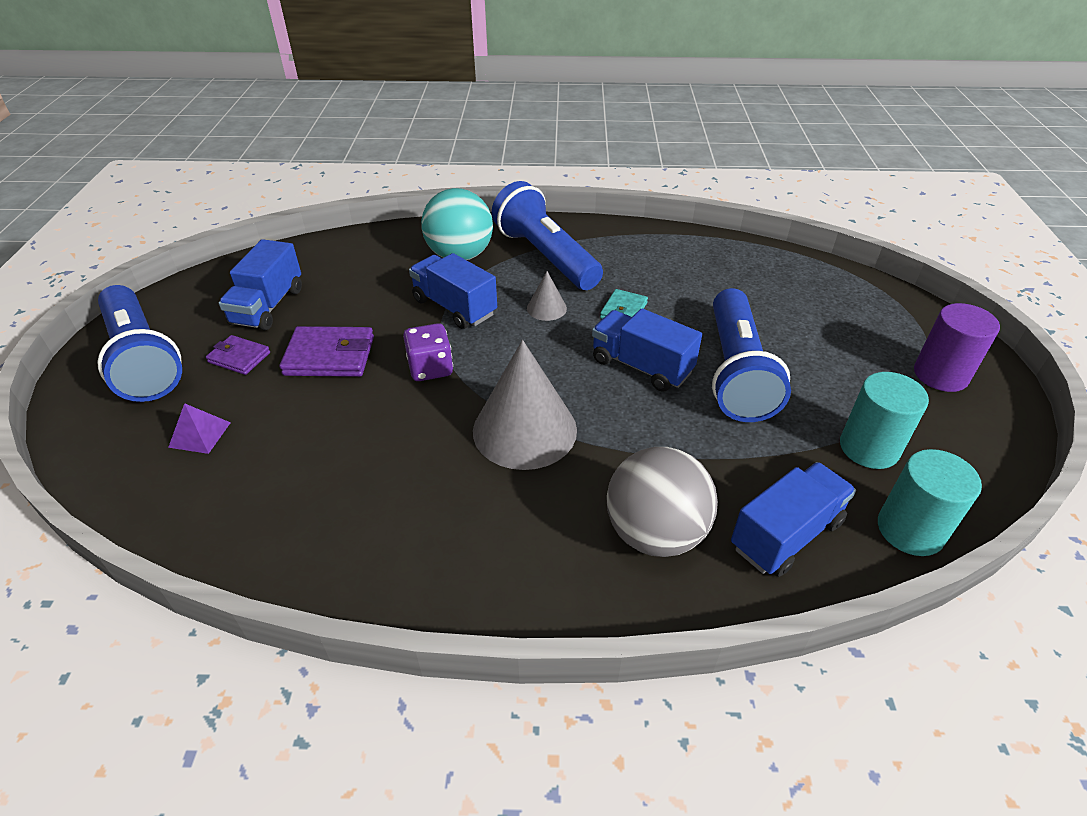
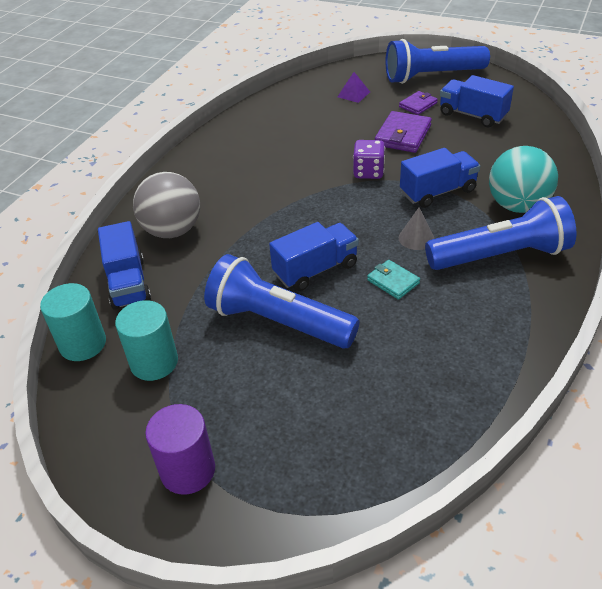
camera: 115 degrees right, 0 degrees up
(524, 430) = (285, 200): grey cone -> none

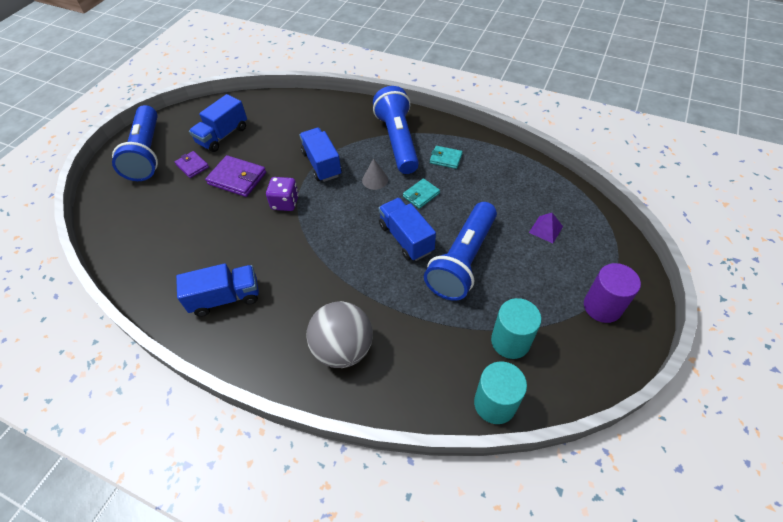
camera: 90 degrees left, 10 degrees up
(128, 283) = (416, 377): blue truck -> blue truck (225, 298)
(353, 94) = (152, 208): purple pyramid -> purple pyramid (546, 229)
(472, 306) = (445, 159): none -> turquoise wallet
(517, 206) = (346, 127): turquoise ball -> none

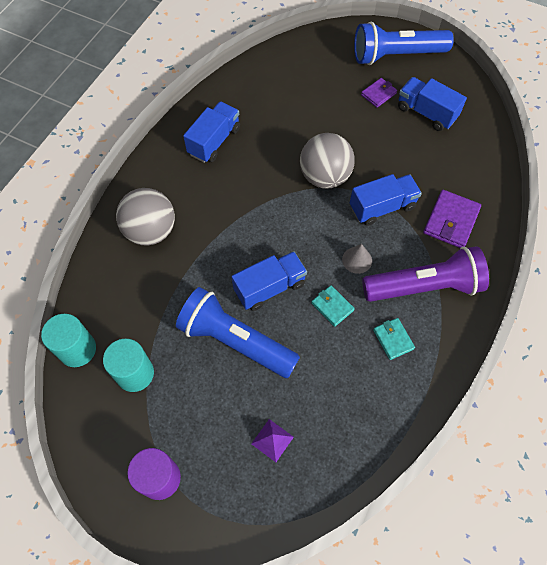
camera: 90 degrees right, 10 degrees up
(225, 298) = (214, 141): blue truck -> blue truck turned 135 degrees counterclockwise
(237, 178) = (360, 133): purple wallet -> purple wallet (450, 221)
(285, 203) = (324, 177): purple dice -> grey ball
(398, 141) = (424, 286): blue flashlight -> purple flashlight
(445, 159) = (393, 339): turquoise wallet -> turquoise wallet turned 45 degrees counterclockwise

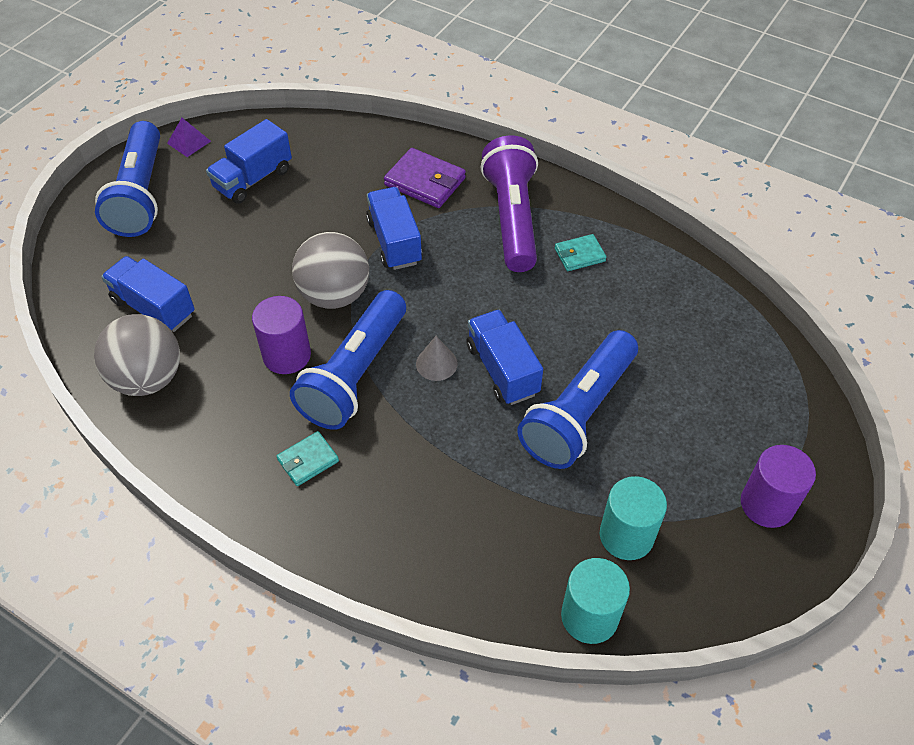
camera: 85 degrees left, 10 degrees down
(151, 231) = (392, 515): grey ball -> grey ball (148, 378)
(214, 141) = (238, 424): blue truck -> blue truck (154, 308)
(257, 197) = (355, 374): none -> blue flashlight
(269, 158) = (287, 355): none -> purple cylinder
(272, 440) = (708, 381): purple pyramid -> purple pyramid (189, 142)
(332, 306) = (534, 307): turquoise wallet -> turquoise wallet (308, 460)
(357, 260) = (469, 275): grey cone -> grey cone (436, 363)
(378, 94) = (205, 222): purple wallet -> none

